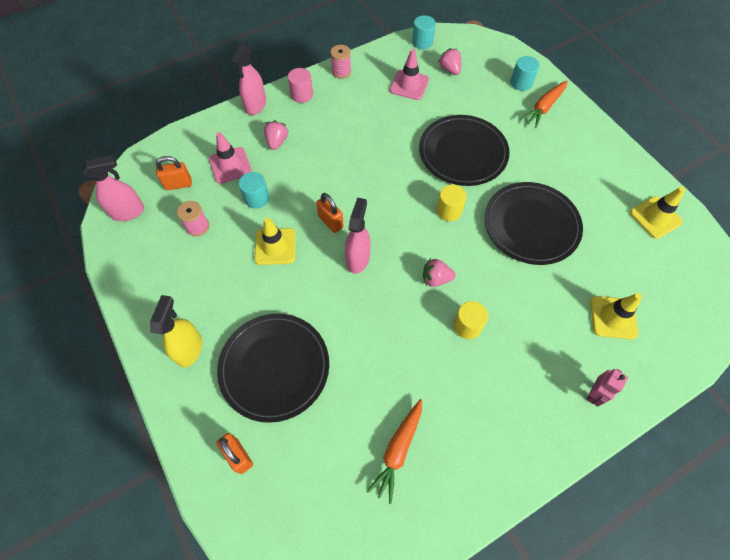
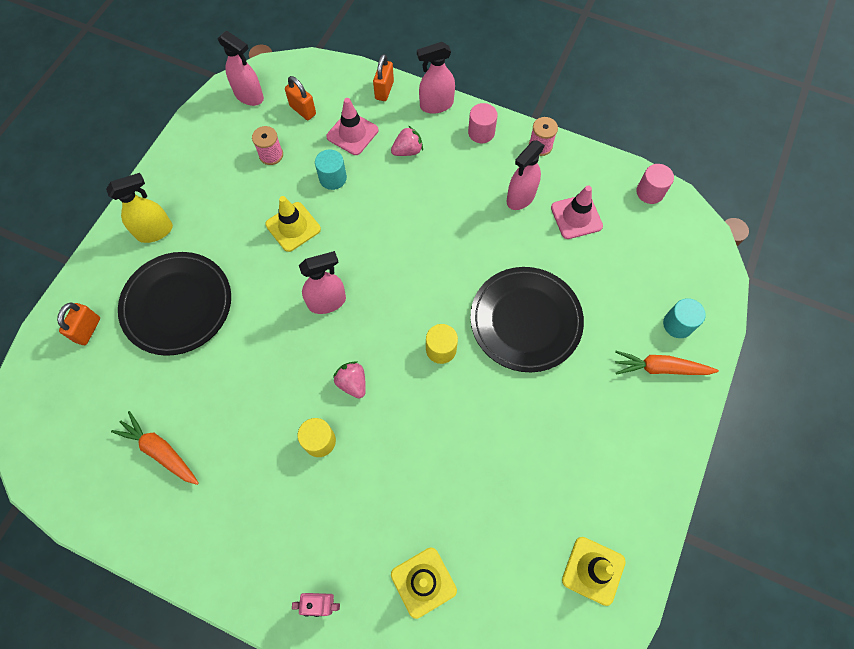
camera: 55 degrees right, 5 degrees up
(330, 222) = (351, 254): orange padlock -> orange padlock (384, 90)
(370, 103) = (520, 197): none -> pink spray bottle
(398, 450) = (160, 451): orange carrot -> orange carrot turned 45 degrees clockwise
(422, 42) = (650, 192): turquoise cylinder -> pink cylinder
(449, 70) = (632, 242): pink strawberry -> none
(531, 225) = (482, 439): black plate -> none

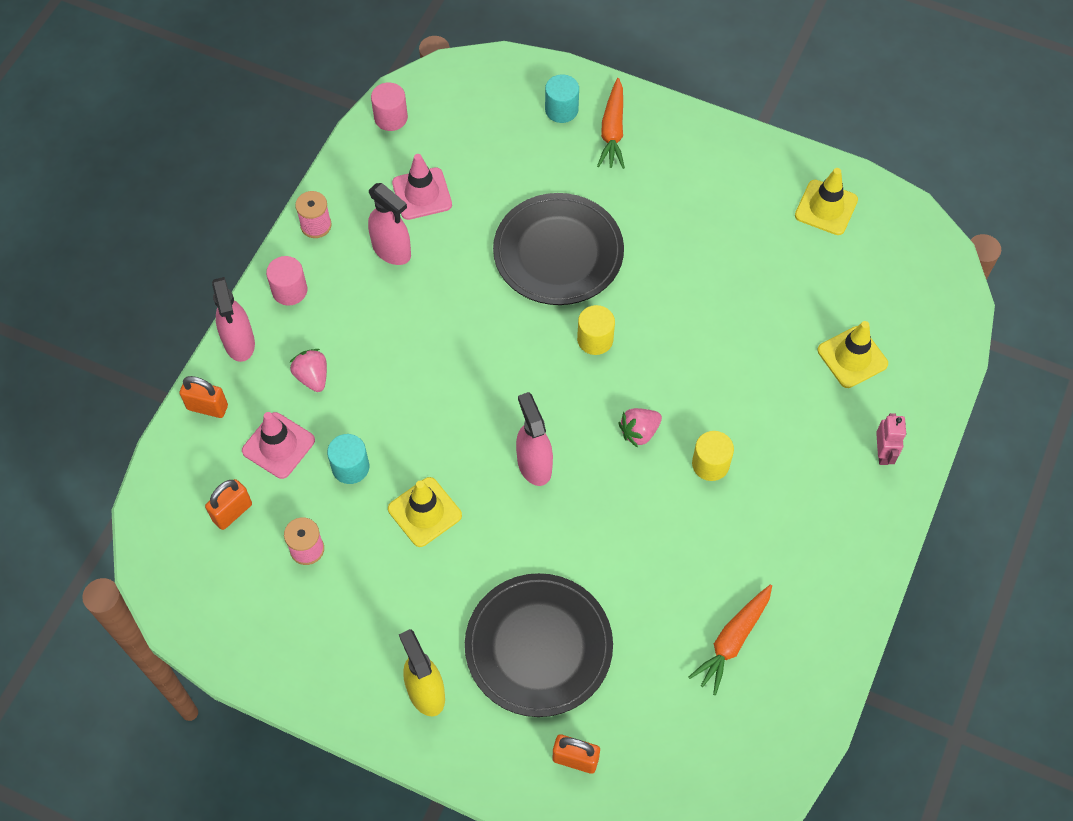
camera: 90 degrees left, 5 degrees down
(249, 96) = (199, 588): pink spray bottle -> none

